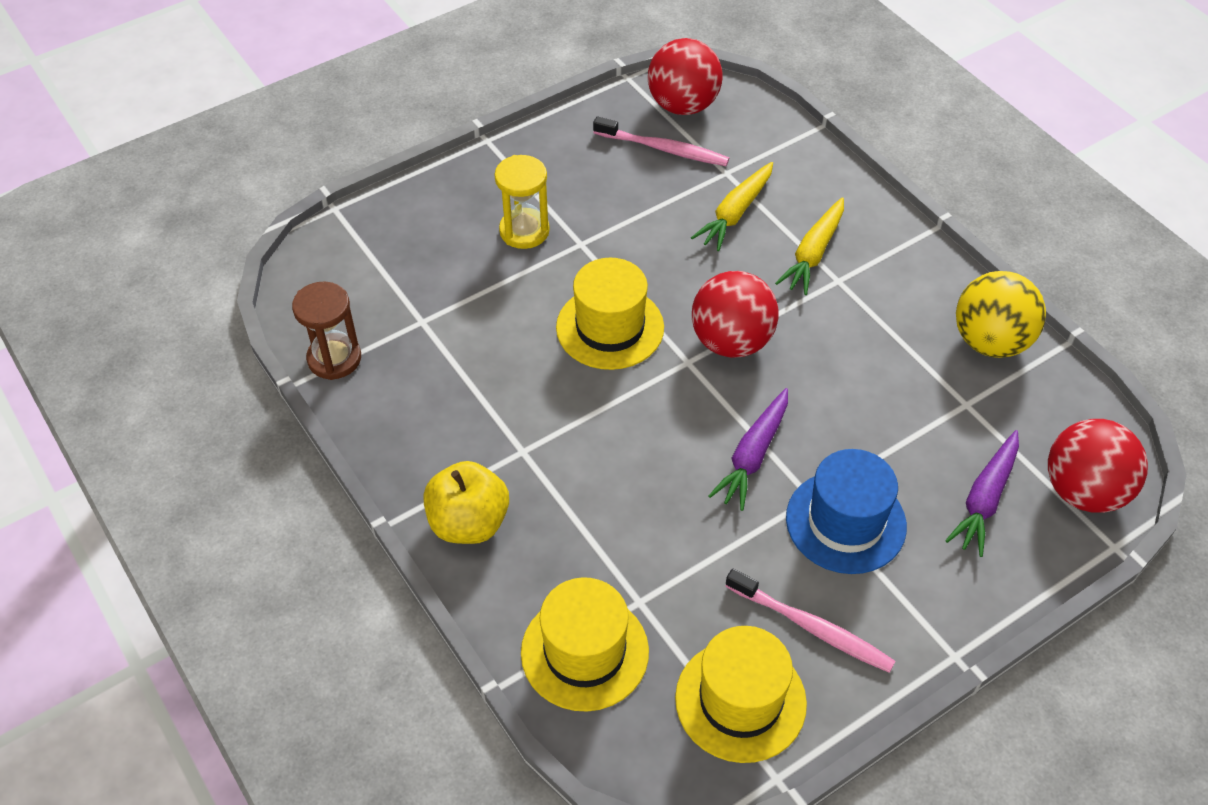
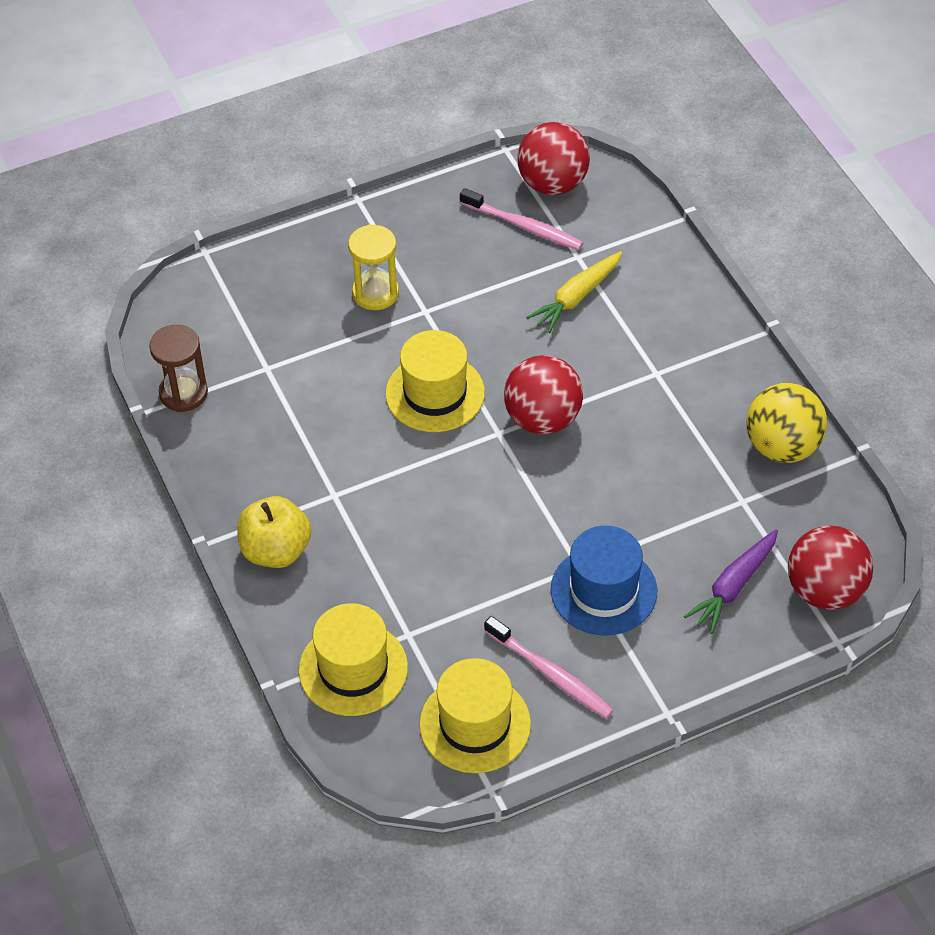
camera: 10 degrees right, 0 degrees up
(753, 456) = (536, 523): purple carrot -> none
(813, 254) = (640, 345): yellow carrot -> none

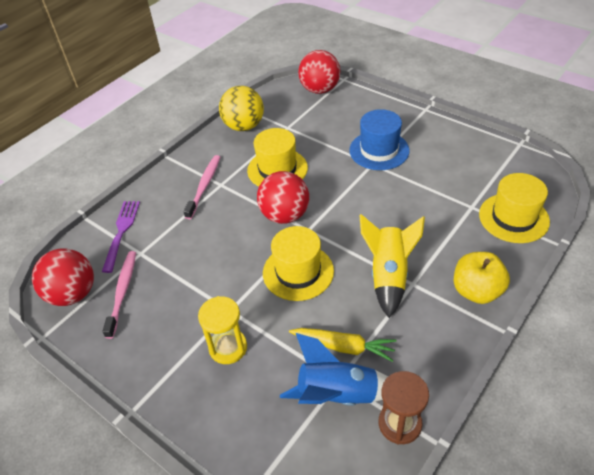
camera: 115 degrees left, 5 degrees down
(251, 359) = (337, 395): none -> blue rocket
(363, 478) = (388, 275): none -> yellow rocket
(475, 724) = (494, 161): yellow hat -> yellow hat (277, 169)
(550, 674) = (442, 149): pink toothbrush -> pink toothbrush (204, 186)
(576, 298) = (178, 239): yellow carrot -> yellow carrot (344, 347)
(629, 247) = (121, 233): none -> purple fork
(733, 587) = (340, 114): purple carrot -> none

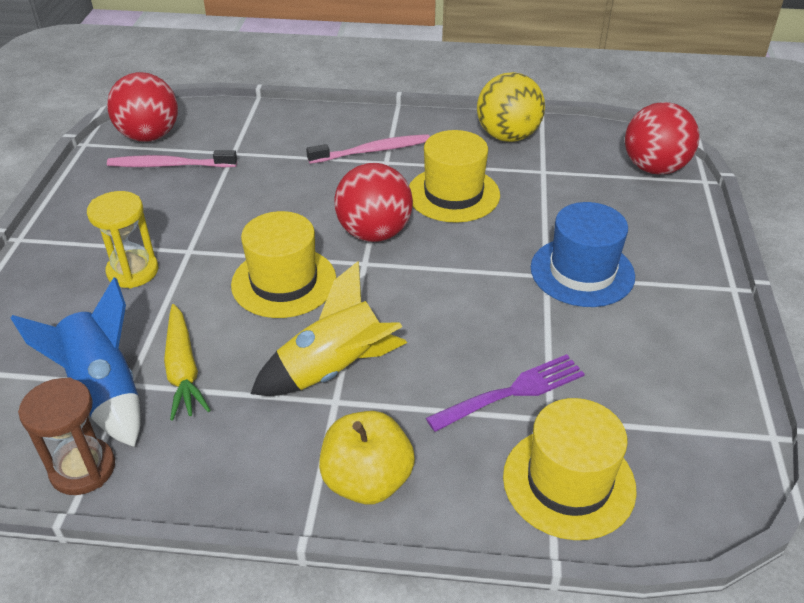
camera: 55 degrees right, 5 degrees down
(121, 233) = (254, 127): purple fork -> purple fork (511, 393)
(122, 292) = (170, 165): pink toothbrush -> pink toothbrush turned 150 degrees counterclockwise

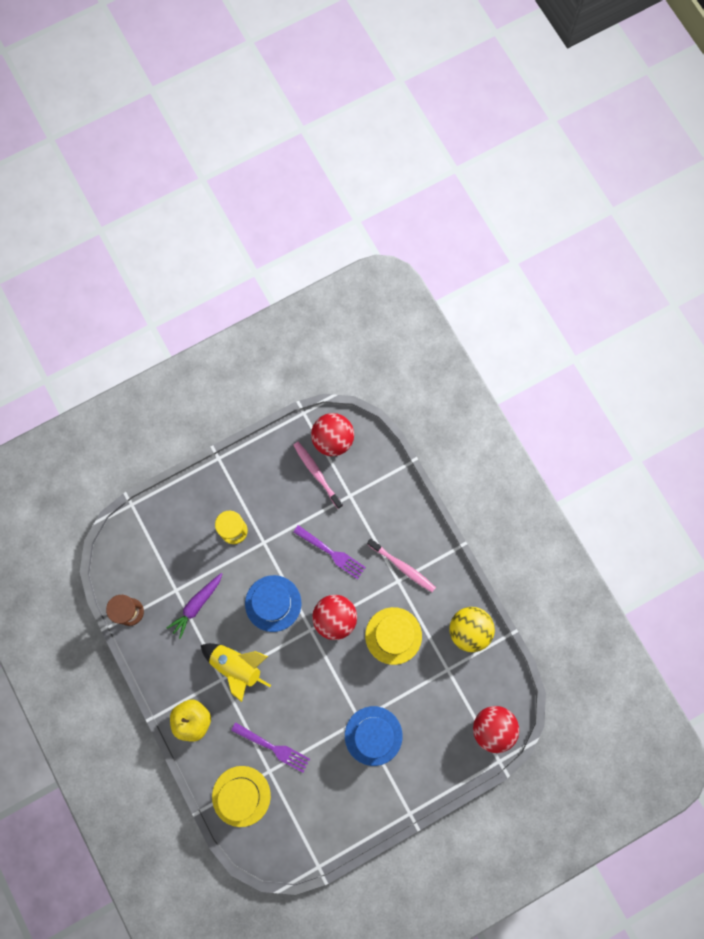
camera: 55 degrees right, 35 degrees up
(104, 391) = (166, 584): blue rocket -> none
(183, 370) = (196, 605): yellow carrot -> purple carrot
(283, 197) = (331, 553): none -> purple fork
(284, 282) = (273, 603): yellow hat -> blue hat

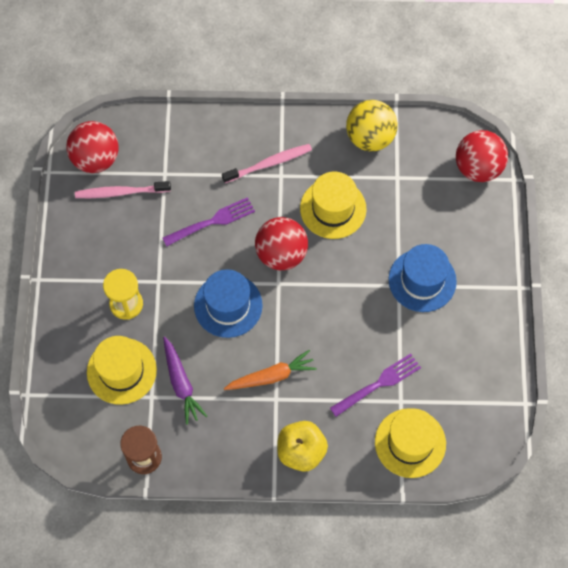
camera: 60 degrees left, 10 degrees down
(183, 558) = (121, 371): none -> yellow hat
(237, 666) = (272, 376): yellow rocket -> orange carrot

